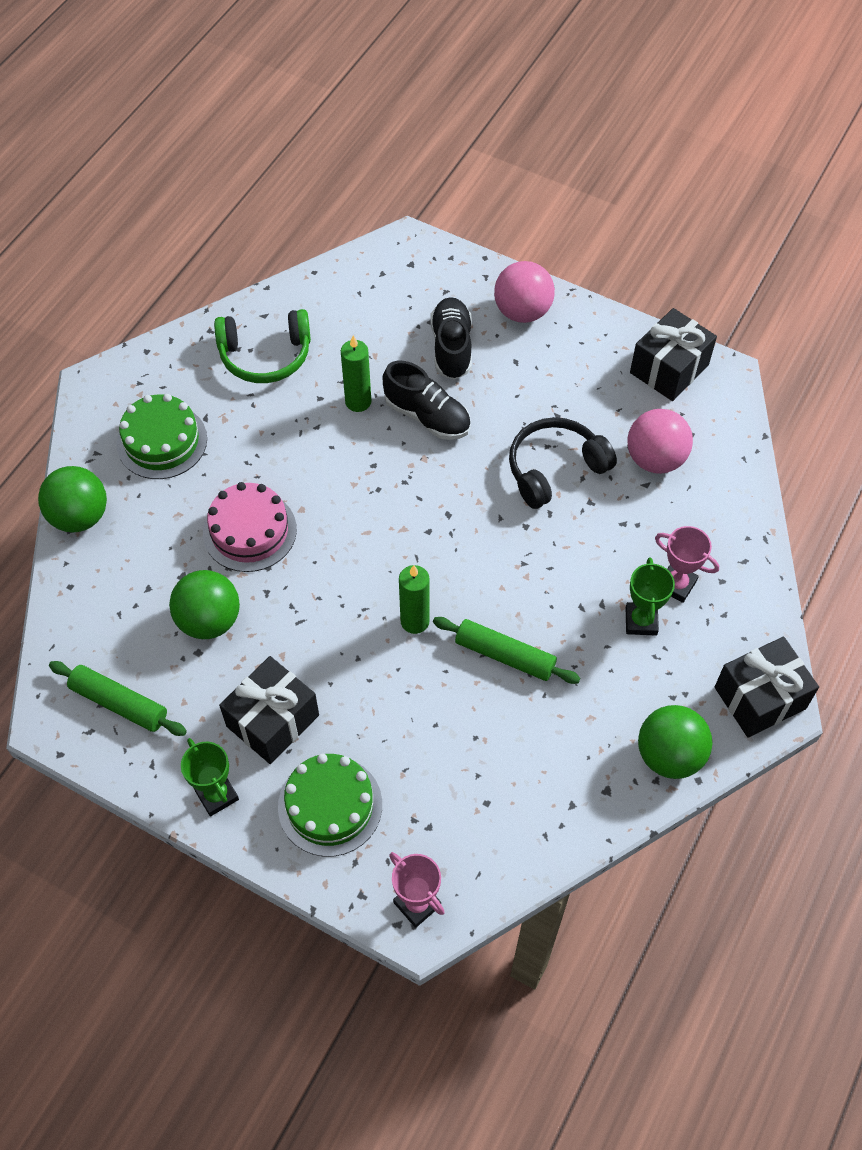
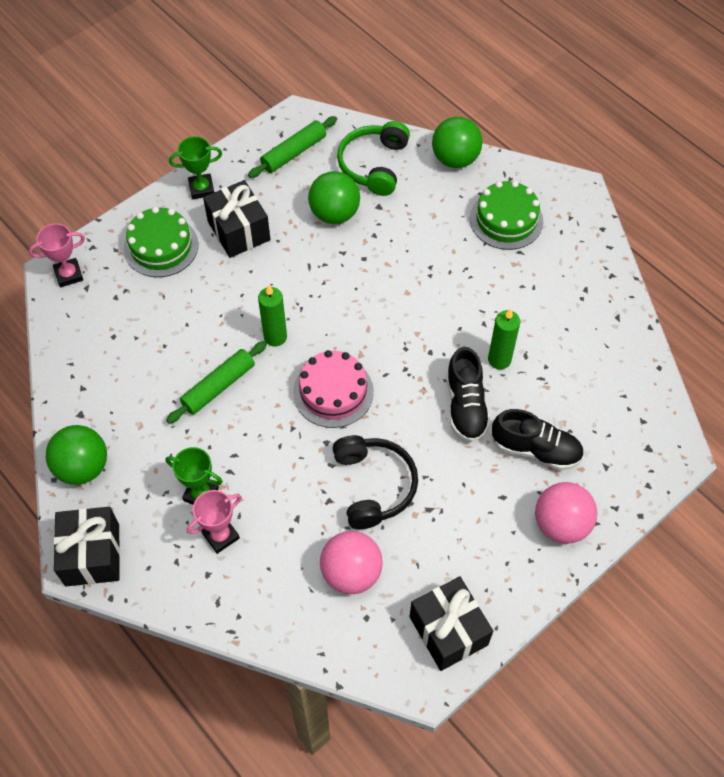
camera: 110 degrees right, 0 degrees up
(249, 531) = (400, 255): pink cake -> pink cake (333, 392)
(265, 356) = (571, 307): green headphones -> green headphones (373, 165)
(427, 416) = (465, 406): black shoe -> black shoe turned 60 degrees counterclockwise

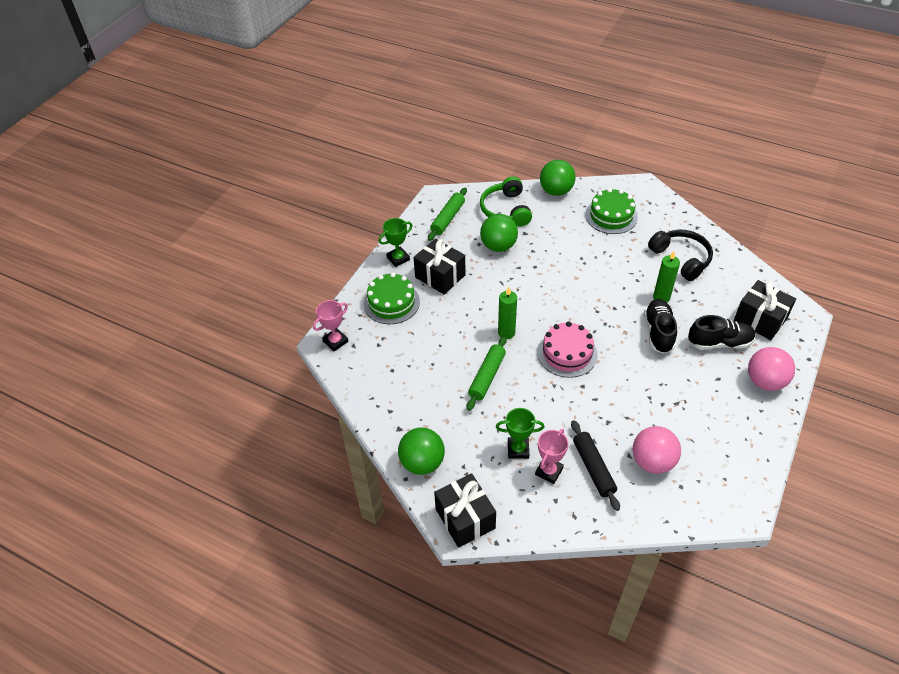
camera: 20 degrees left, 10 degrees down
(275, 553) = (593, 468): none -> black rolling pin
(374, 485) = (631, 401): black headphones -> black headphones (681, 258)
(448, 630) = (739, 473): black gift -> black gift (760, 320)
(465, 406) = (658, 332): black shoe -> black shoe turned 150 degrees counterclockwise

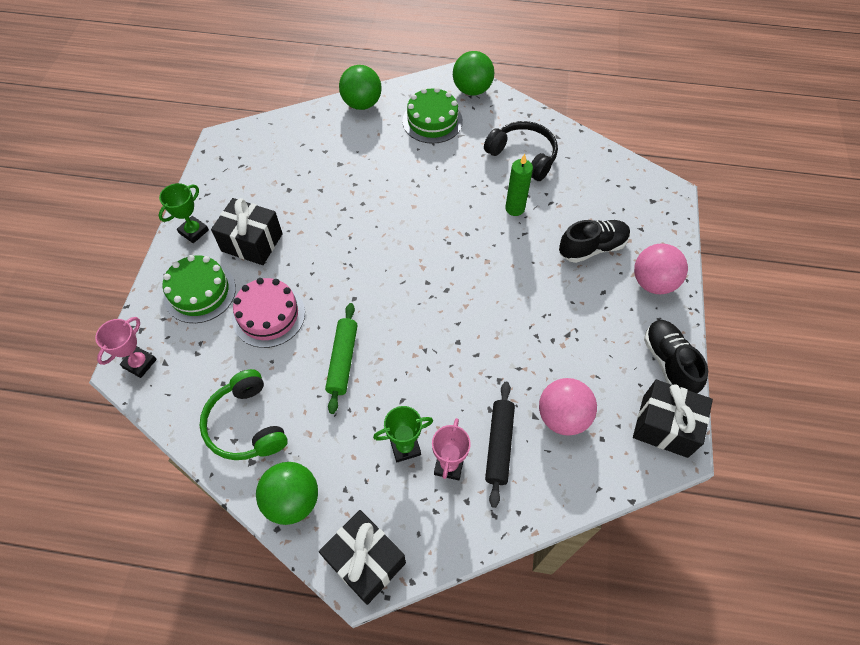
camera: 20 degrees left, 10 degrees up
(448, 218) = (242, 165): green rolling pin -> none
(498, 246) = (313, 187): green ball -> green ball (472, 90)
(505, 210) = (309, 139): green headphones -> green headphones (246, 424)
(506, 333) = (351, 296): green candle -> none
(567, 353) = (429, 305): pink cake -> pink cake (268, 315)
(593, 468) = (499, 445): black rolling pin -> black rolling pin turned 45 degrees clockwise
(658, 332) = (523, 252): black shoe -> black shoe (668, 363)
(760, 320) = (626, 209): black gift -> black gift (665, 426)

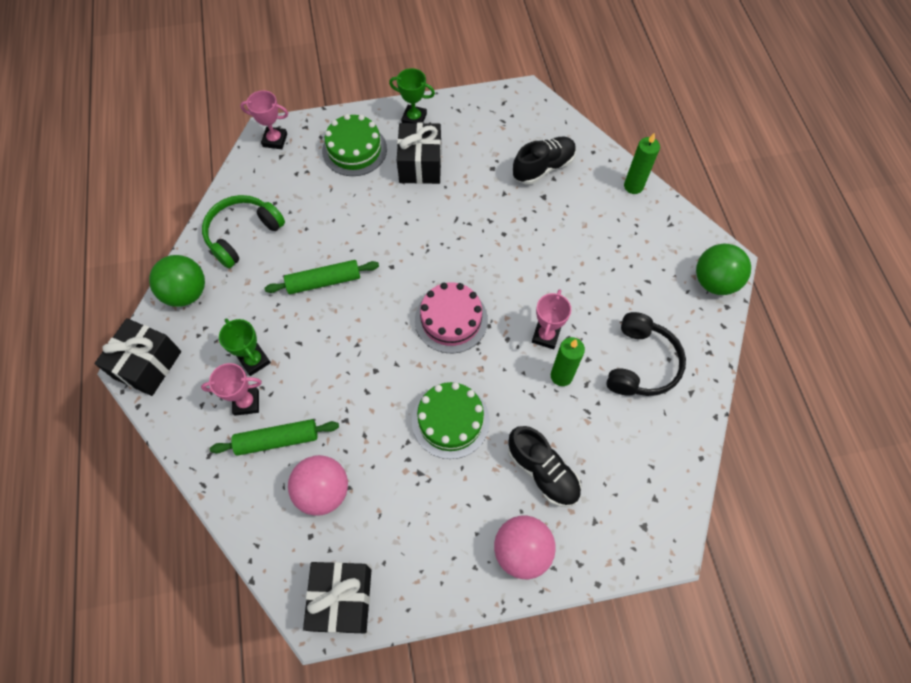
camera: 70 degrees right, 5 degrees up
(268, 315) = (349, 208): pink cake -> pink cake (451, 320)
(362, 104) = (633, 186): green ball -> green candle
(432, 121) = (645, 258): green cake -> green cake (450, 420)
(475, 207) = (545, 336): none -> pink trophy
(499, 445) = (277, 440): black rolling pin -> green rolling pin
(668, 363) = (420, 589): black shoe -> black shoe (543, 168)

